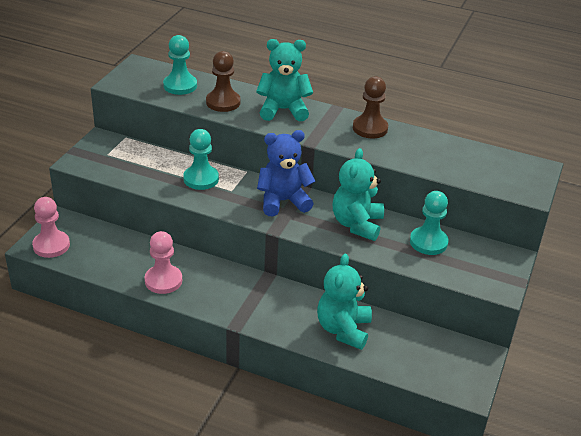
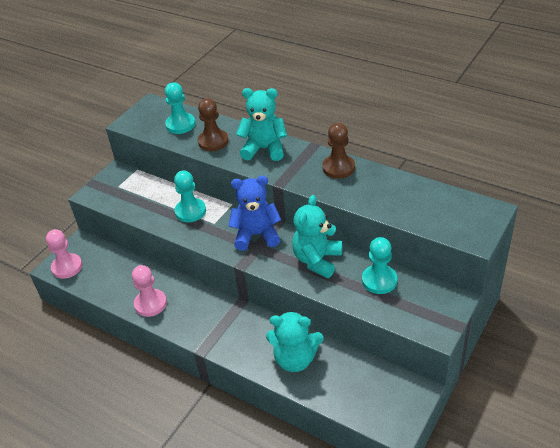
camera: 15 degrees right, 5 degrees up
(343, 329) = (295, 359): turquoise teddy bear -> turquoise teddy bear turned 105 degrees counterclockwise

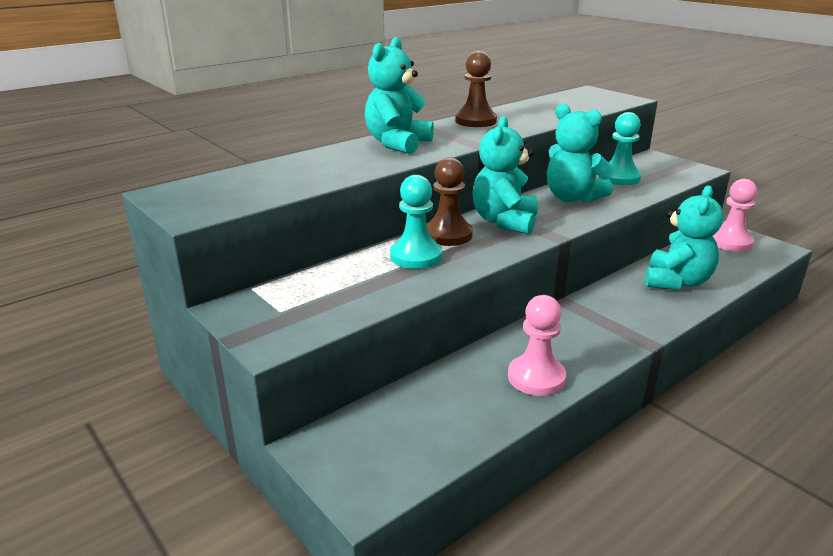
camera: 75 degrees left, 15 degrees down
(67, 267) = (378, 473): pink pawn -> pink pawn (730, 242)
(180, 125) = (265, 179): turquoise pawn -> none
(213, 141) = (341, 165): brown pawn -> brown pawn (448, 235)
(256, 235) = (504, 222): blue teddy bear -> turquoise teddy bear

